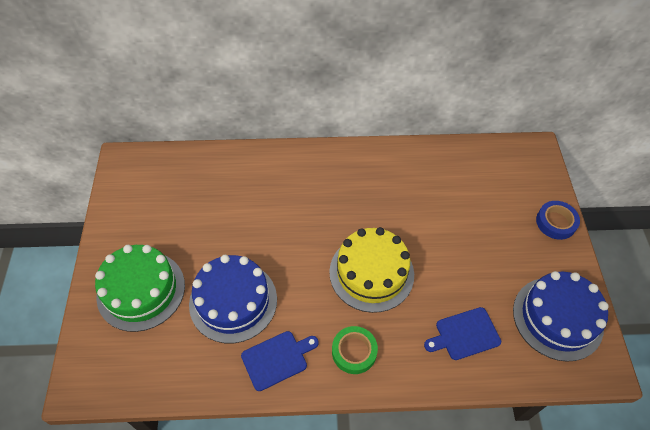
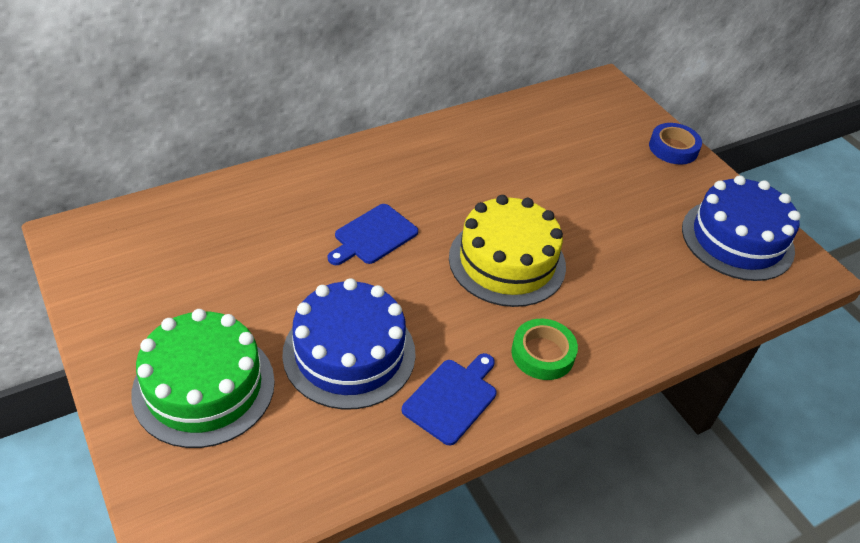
camera: 30 degrees left, 10 degrees down
(464, 334) = (654, 289): blue cutting board -> blue cutting board (373, 236)

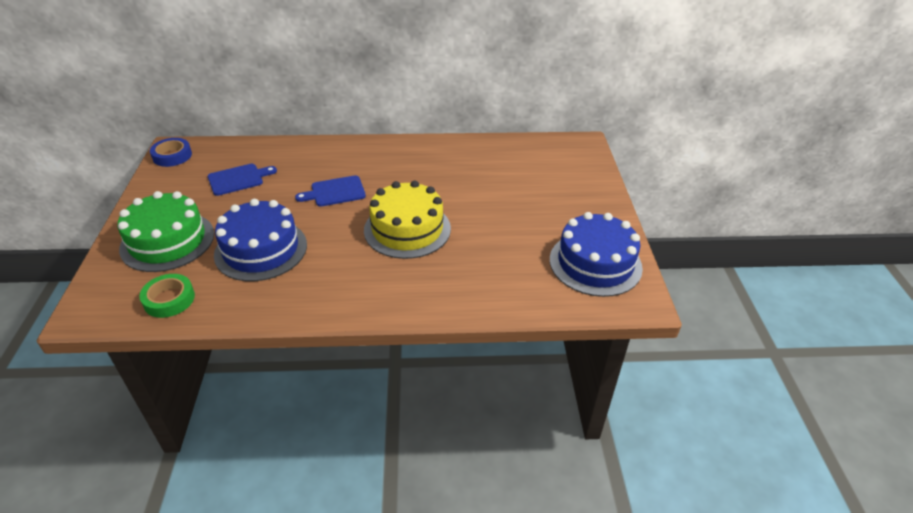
camera: 30 degrees right, 5 degrees down
(452, 398) = (298, 293): blue cutting board -> blue cutting board (238, 179)
(542, 354) = (380, 288): green tape -> green tape (169, 299)
(673, 148) = (599, 194): blue tape -> blue tape (172, 156)

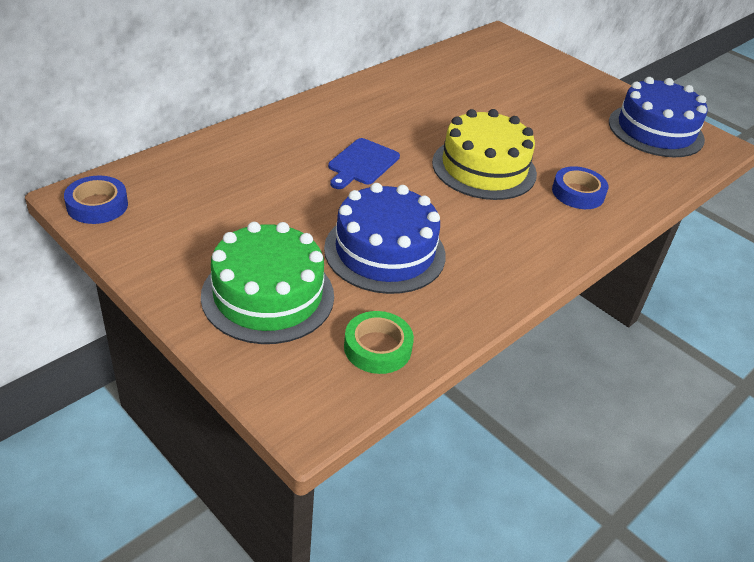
camera: 45 degrees left, 0 degrees up
(238, 179) = (233, 195): blue cutting board -> none
(445, 277) = (578, 193): none -> blue tape

